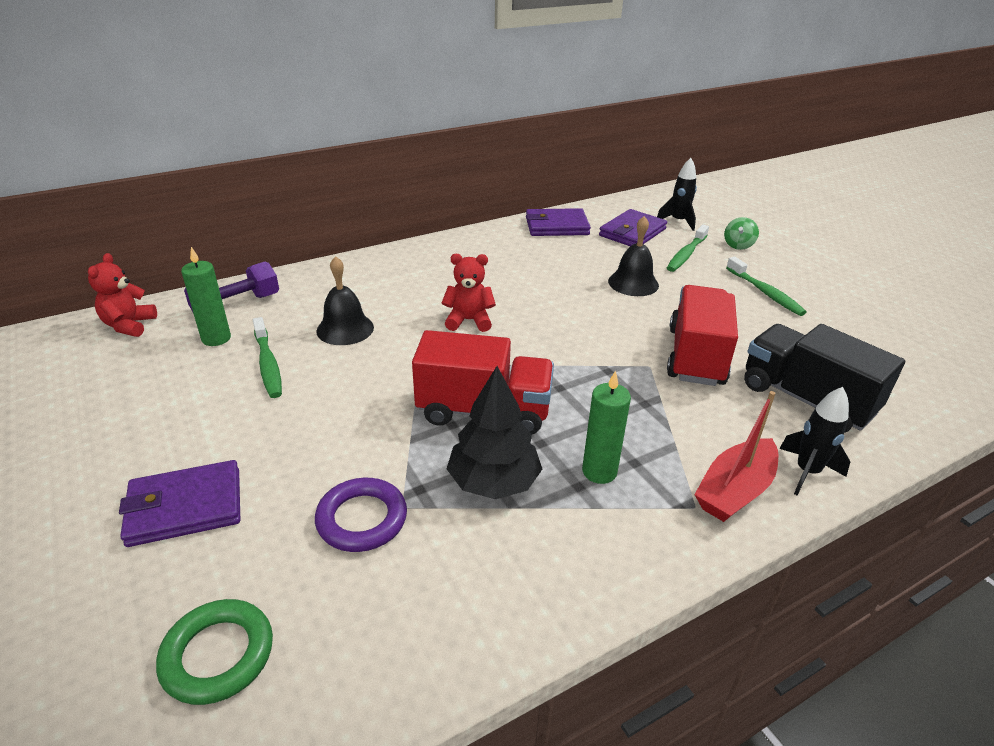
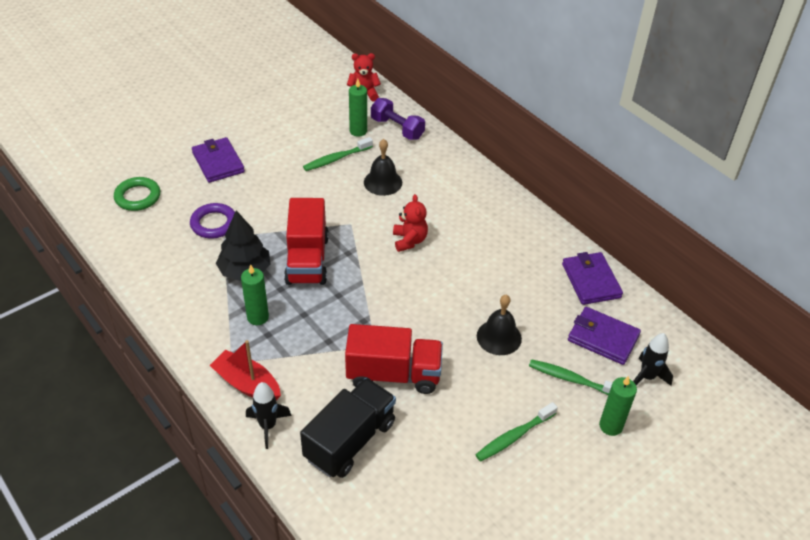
camera: 80 degrees right, 10 degrees up
(738, 245) = (610, 426): green spinning top -> green candle

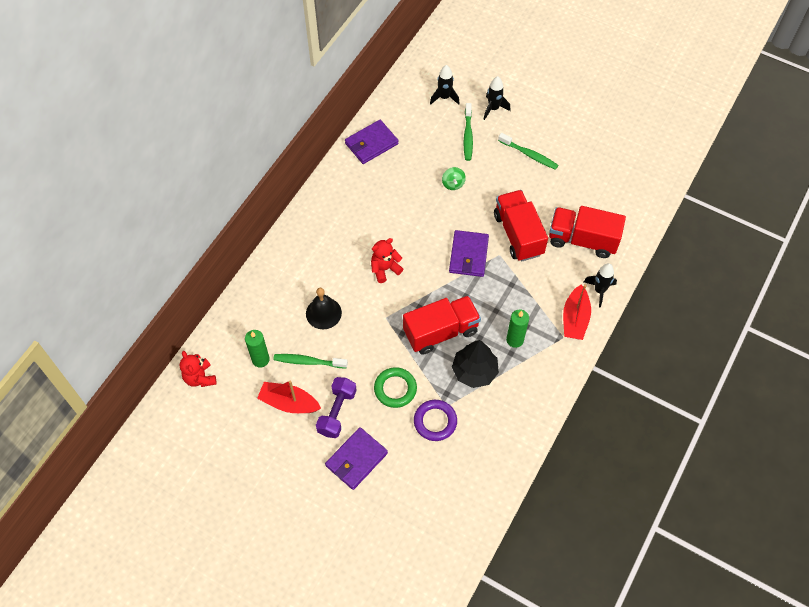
camera: 110 degrees left, 15 degrees up
(137, 197) = (433, 504): green ring -> green ring (395, 389)
(303, 137) = (289, 403): none -> red boat
(336, 159) = (308, 361): green toothbrush -> green toothbrush turned 150 degrees clockwise
(350, 440) = (582, 240): black truck -> red truck
(397, 128) = (243, 328): purple dumbbell -> purple dumbbell (337, 412)
(499, 337) = (453, 184): black bell -> green spinning top
(603, 338) = (423, 126): purple wallet -> purple wallet (468, 255)
(610, 426) = (493, 108): green candle -> black rocket

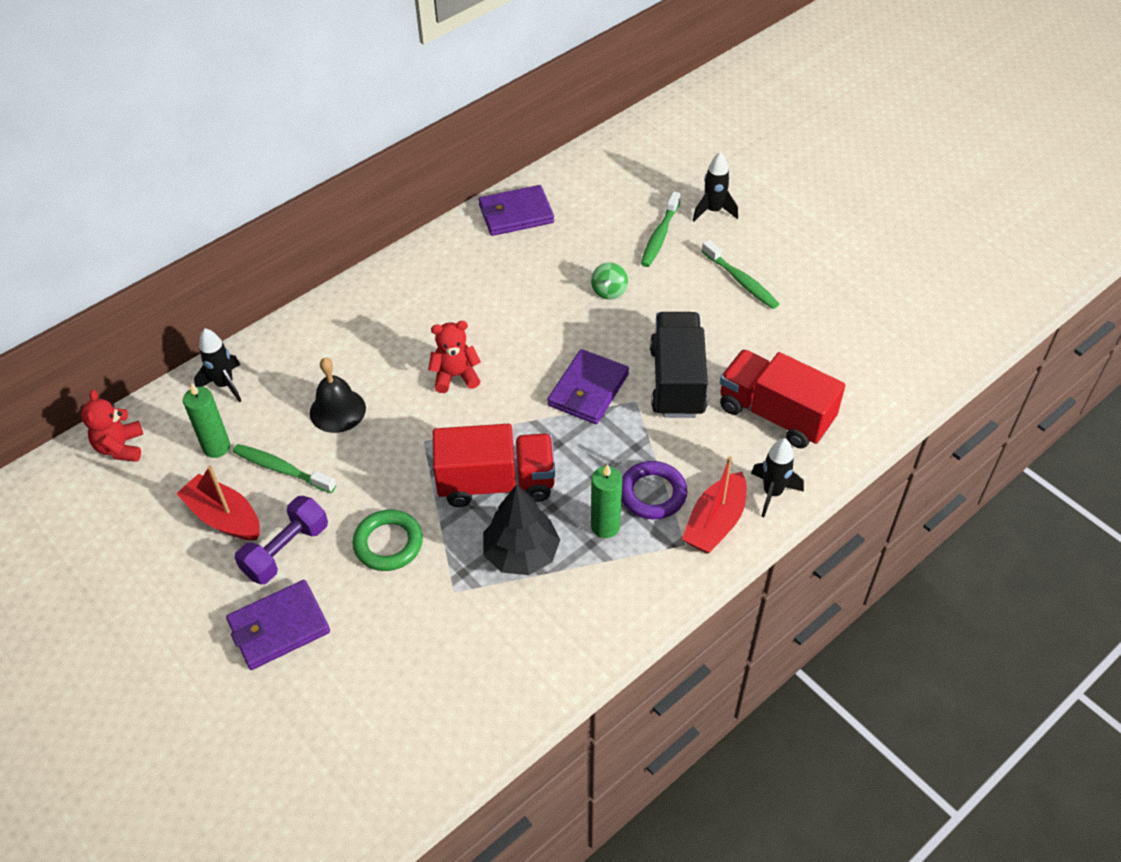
camera: 20 degrees right, 10 degrees down
(435, 421) = (425, 609): purple ring -> purple ring (652, 493)
(444, 97) = (648, 181): black rocket -> black rocket (225, 385)
(518, 234) = (677, 381): red truck -> black truck

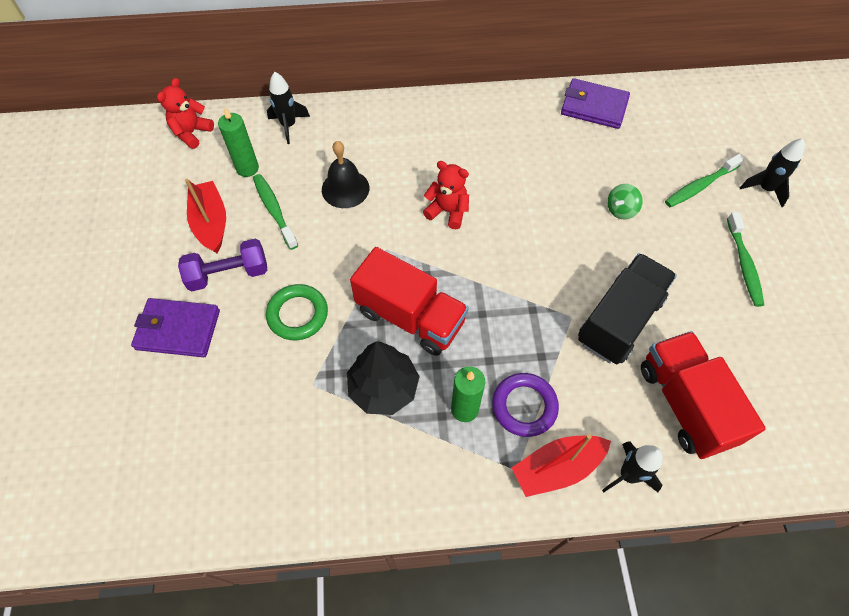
camera: 35 degrees right, 10 degrees up
(588, 390) = (540, 283): purple wallet -> none

